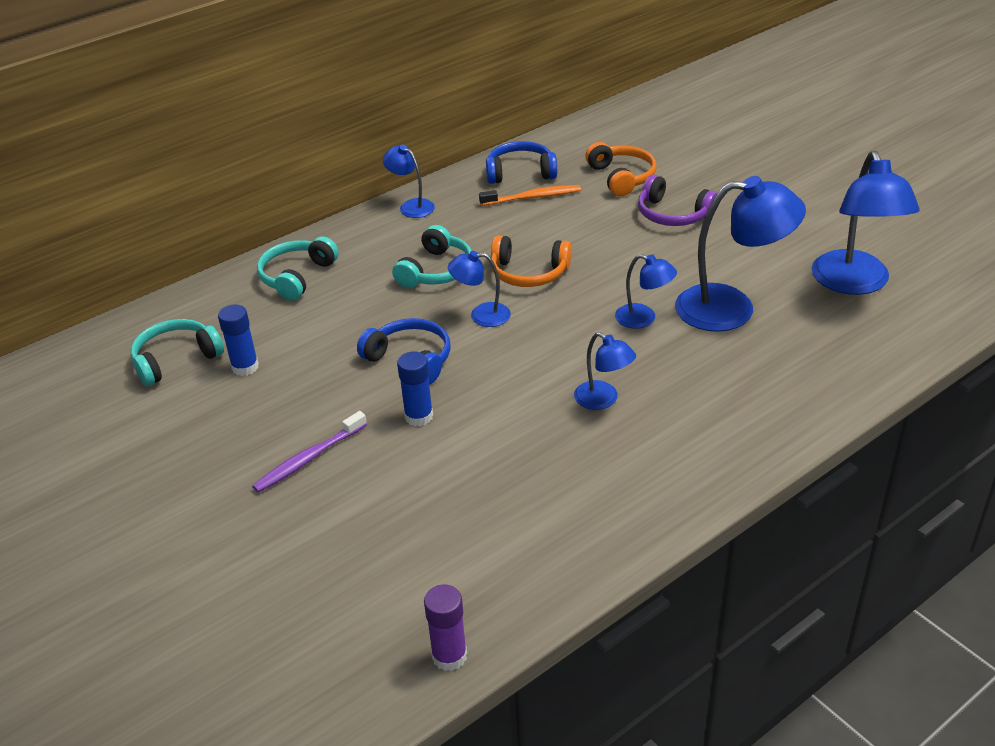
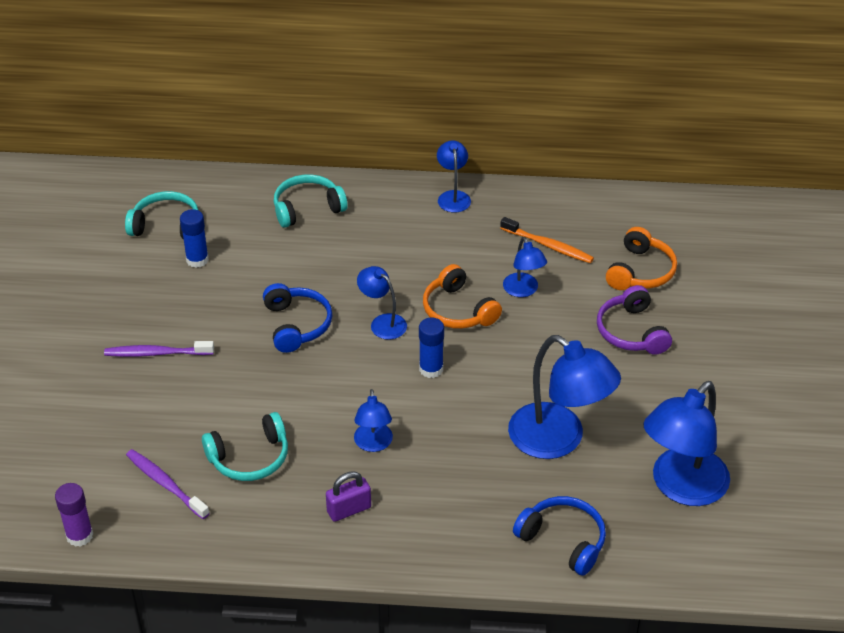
camera: 40 degrees right, 5 degrees up
(419, 416) = (250, 371): blue glue stick -> blue glue stick (431, 369)
(436, 271) = (400, 265): turquoise headphones -> turquoise headphones (250, 458)
(470, 552) = (165, 484): none -> purple toothbrush
(520, 172) = (570, 216): blue headphones -> blue headphones (563, 540)
(643, 319) = (485, 403): blue lamp -> blue lamp (523, 290)
(656, 458) = (349, 509): none -> purple padlock

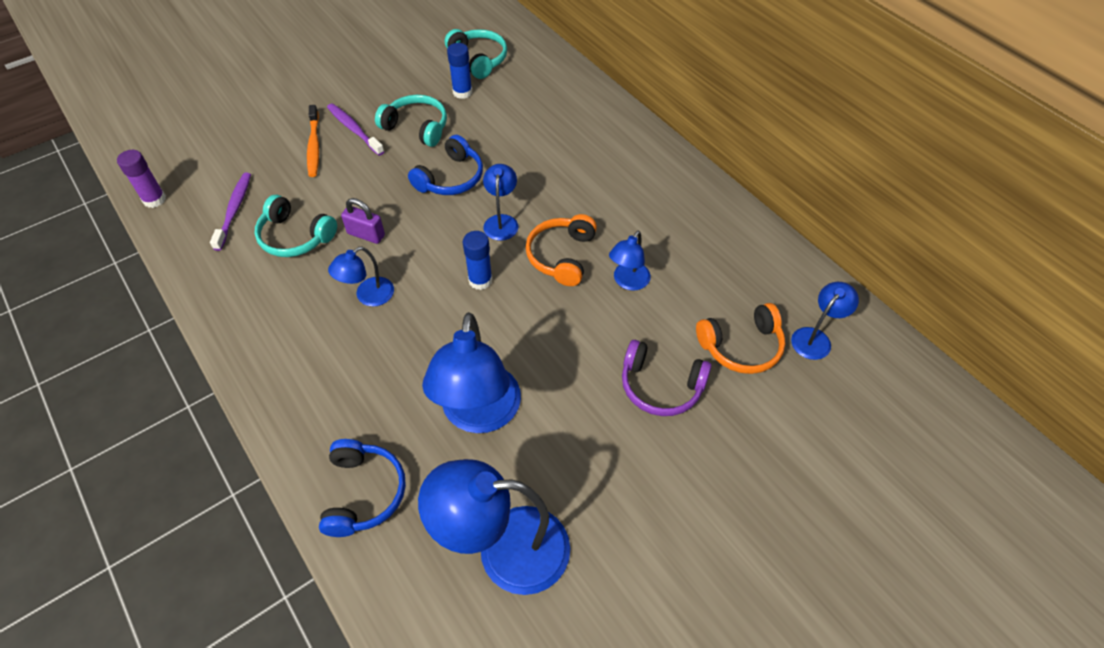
camera: 50 degrees right, 10 degrees up
(307, 208) = (574, 110): turquoise headphones -> turquoise headphones (417, 127)
(349, 509) = (287, 325): purple padlock -> purple padlock (366, 234)
(453, 196) = (682, 175): blue lamp -> blue lamp (815, 338)
(548, 246) = (698, 265): orange toothbrush -> orange toothbrush (314, 146)
(631, 332) = (660, 386): purple headphones -> purple headphones turned 105 degrees counterclockwise

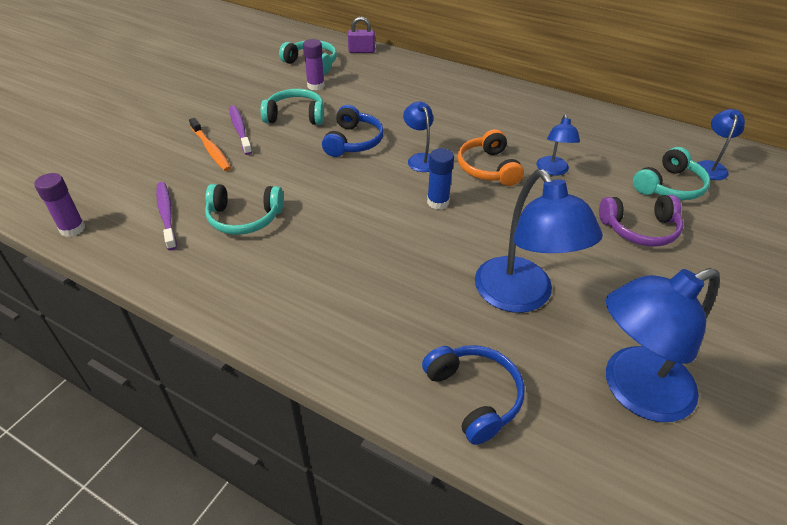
camera: 25 degrees left, 10 degrees down
(354, 129) = (240, 130): purple toothbrush -> purple toothbrush turned 45 degrees clockwise
(366, 234) = (311, 198): purple padlock -> purple padlock (361, 51)
(368, 296) = (350, 242): blue lamp -> none
(462, 92) = (316, 86): blue glue stick -> purple glue stick
(741, 347) = (669, 186): orange headphones -> turquoise headphones

